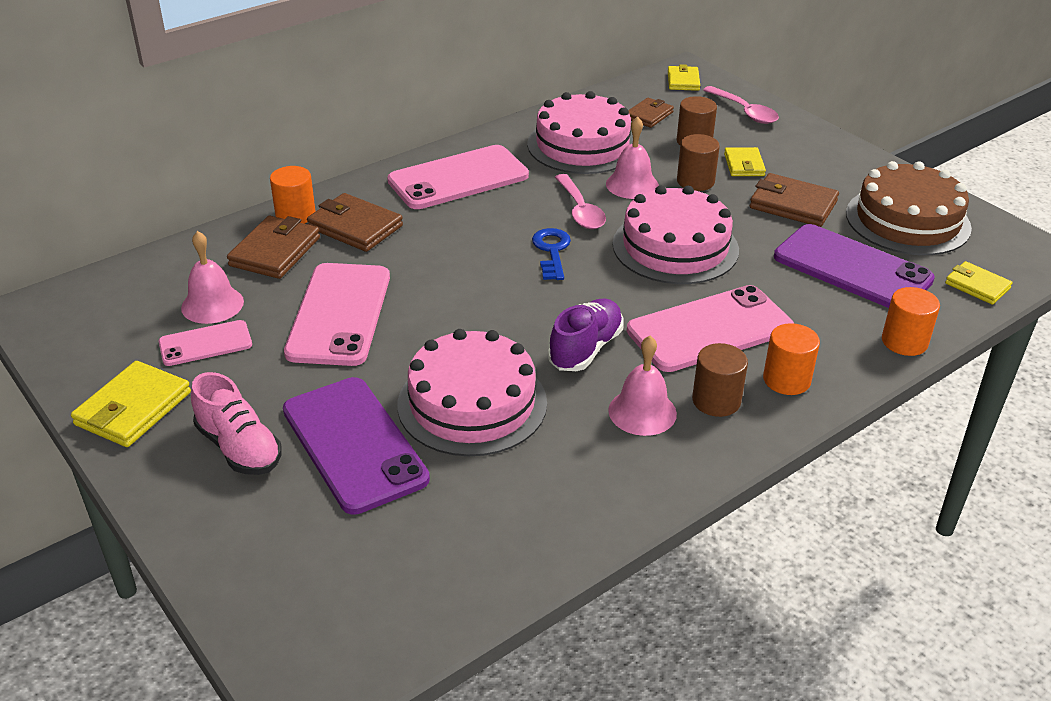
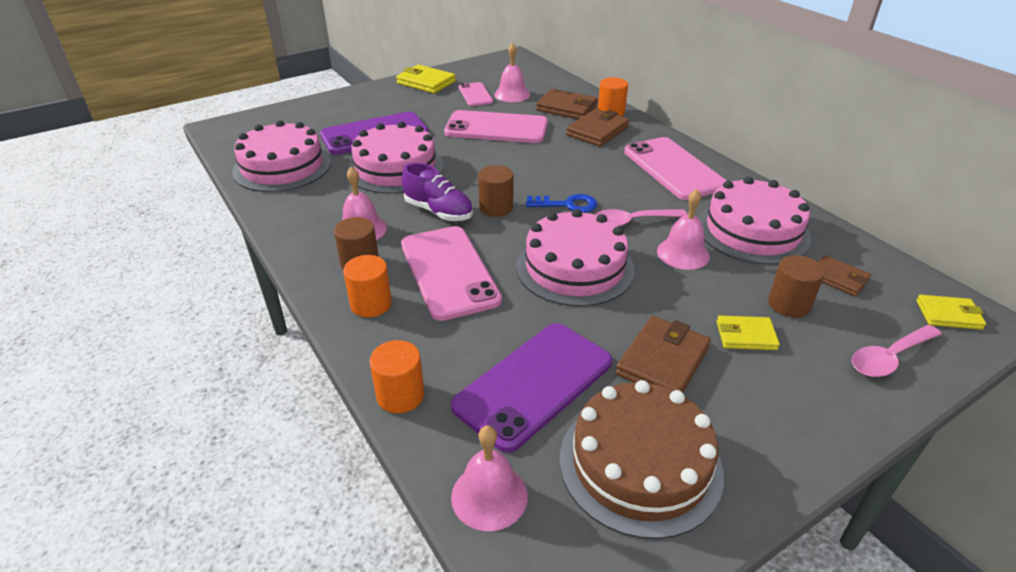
camera: 95 degrees right, 0 degrees up
(239, 448) = (385, 107): pink shoe -> none
(476, 538) = (282, 167): none -> pink cake
(695, 181) = (699, 294): brown cylinder -> brown cylinder (496, 208)
(977, 286) = (489, 496): yellow wallet -> pink bell

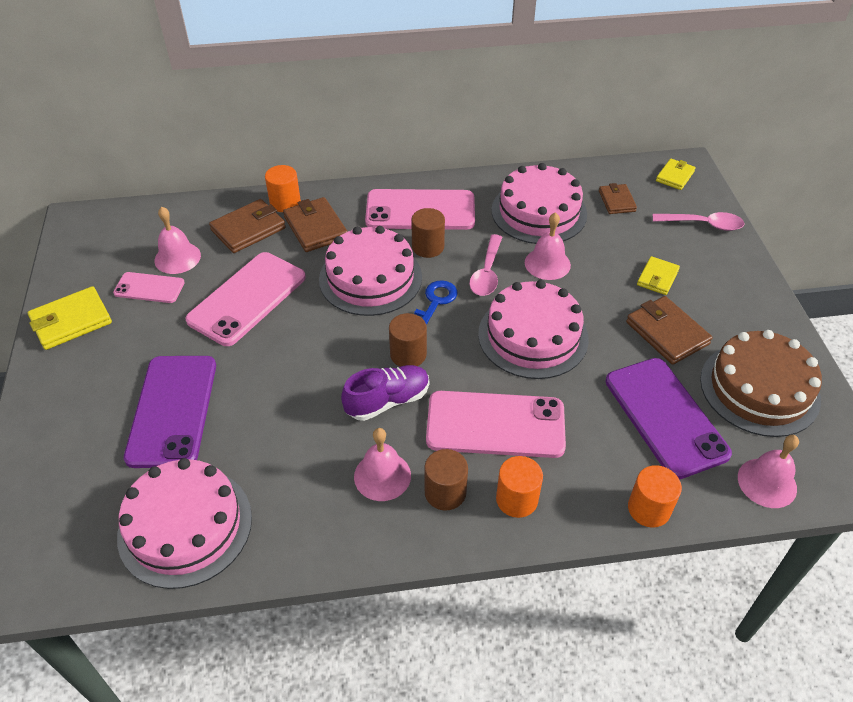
camera: 65 degrees left, 10 degrees up
(395, 168) = (272, 412): pink cake -> pink cake (370, 278)
(789, 304) = (634, 240): brown cylinder -> brown cylinder (428, 247)
(838, 278) = (616, 201): brown wallet -> brown wallet turned 75 degrees counterclockwise
(889, 358) = (703, 224): pink spoon -> pink spoon turned 75 degrees counterclockwise

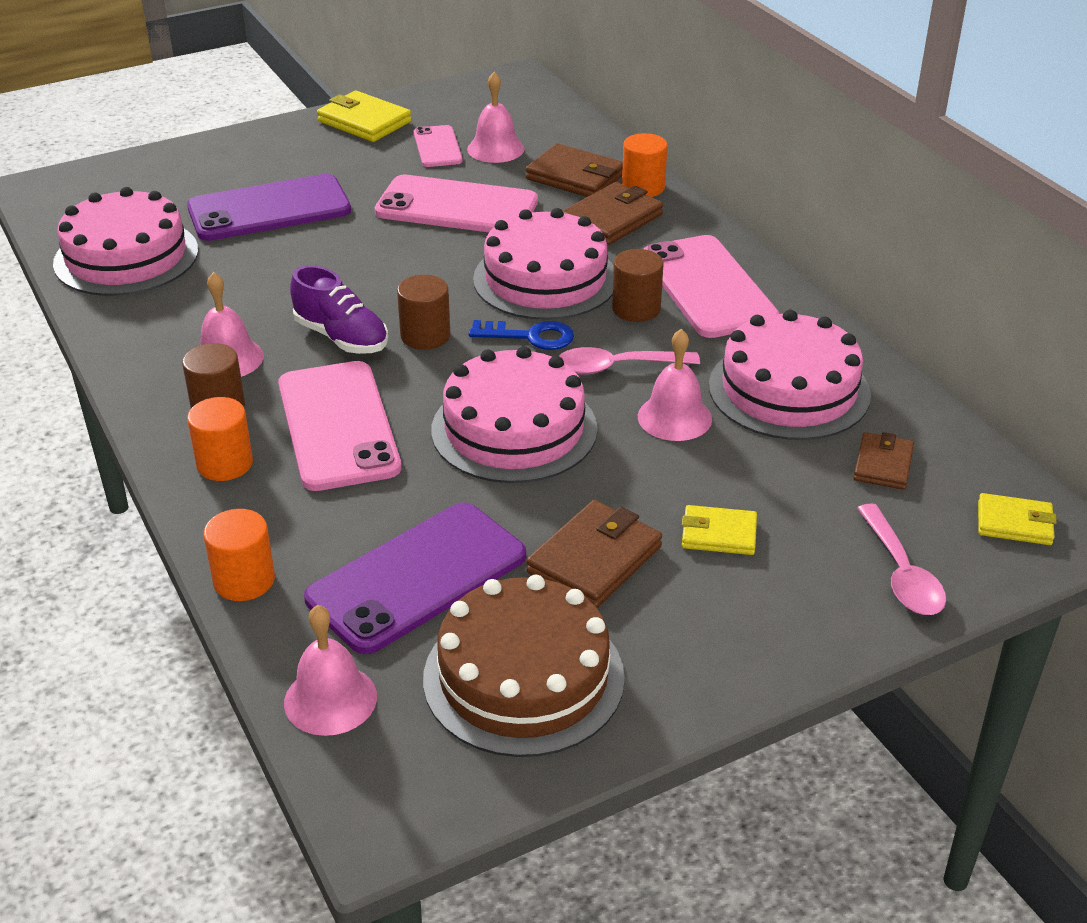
camera: 70 degrees right, 10 degrees down
(616, 201) = (883, 464): brown wallet -> brown wallet turned 45 degrees counterclockwise

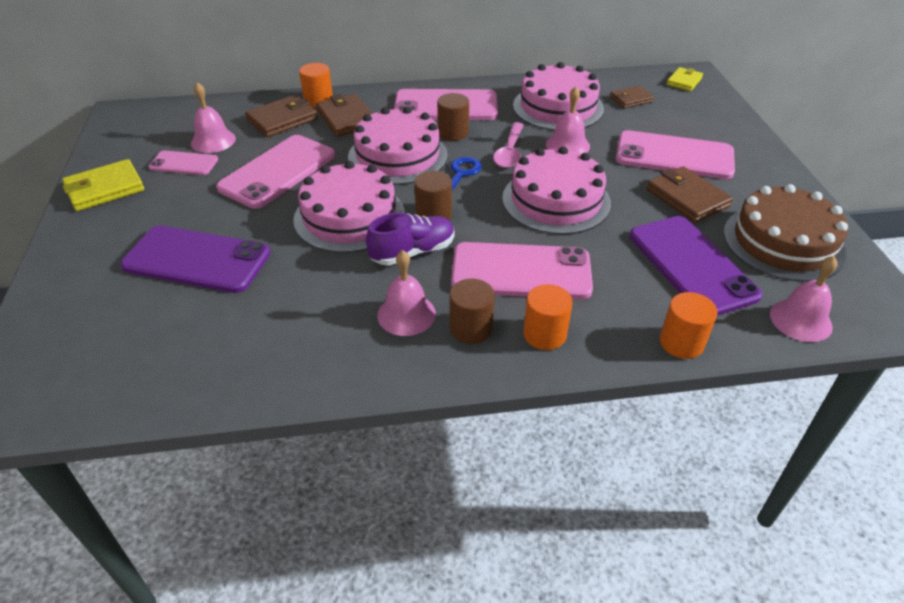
camera: 70 degrees left, 5 degrees up
(126, 257) = (201, 357): pink cake -> pink cake (349, 216)
(269, 209) = (197, 260): purple phone -> purple phone turned 75 degrees counterclockwise
(718, 534) = (674, 156): yellow wallet -> pink phone
(883, 464) = (631, 99): brown wallet -> brown wallet turned 60 degrees counterclockwise
(901, 574) = (714, 116): pink spoon -> none

